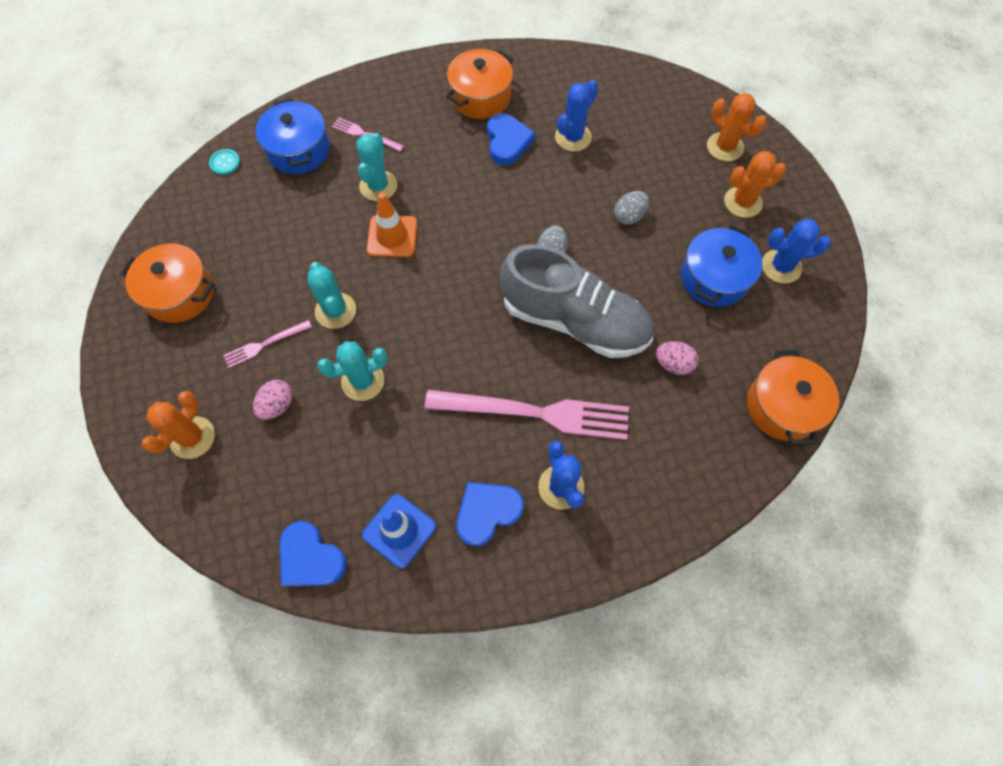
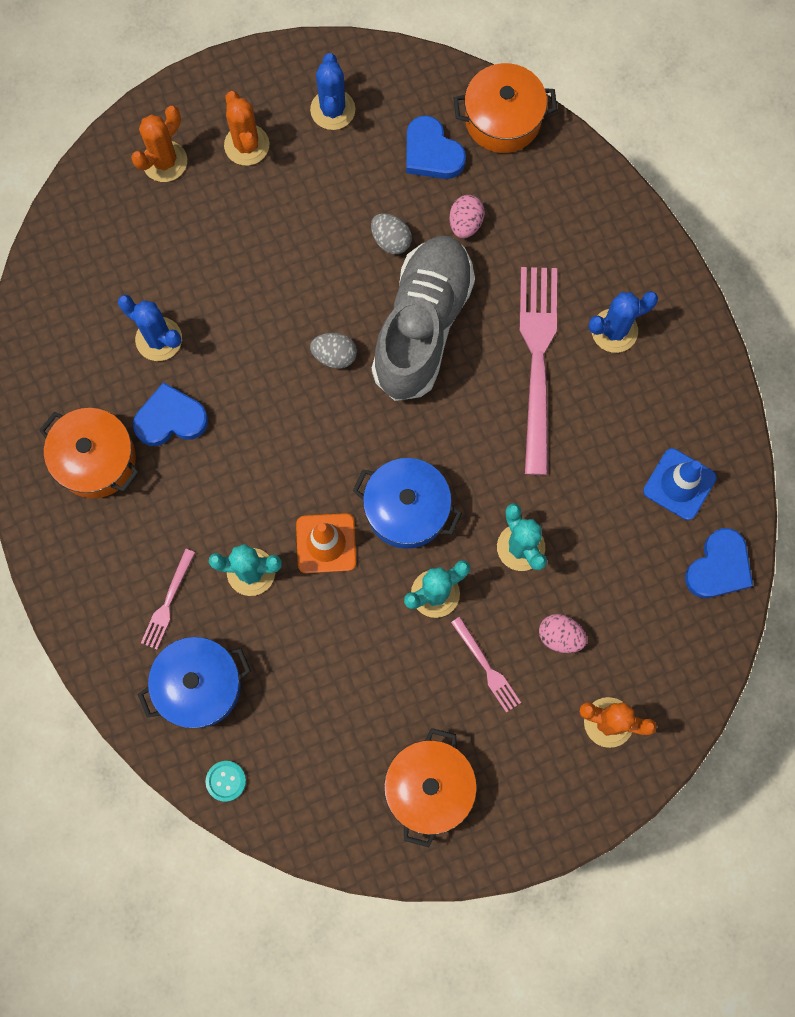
camera: 95 degrees left, 10 degrees up
(487, 512) = (650, 400): blue heart -> blue heart (431, 153)
(629, 216) = (276, 270): grey egg -> grey egg (391, 240)
(714, 278) = (354, 179): blue pot -> blue pot (406, 509)

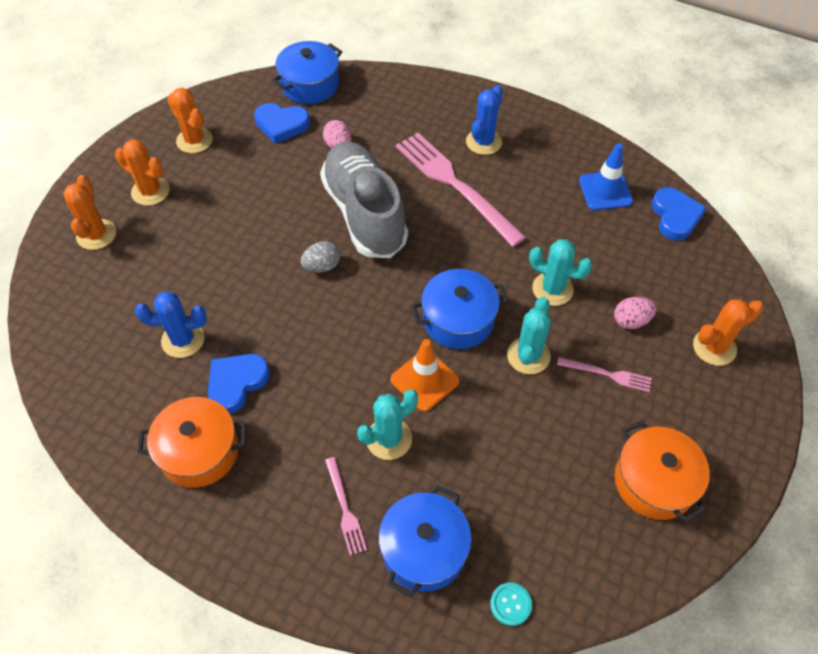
camera: 40 degrees left, 20 degrees down
(332, 110) = (194, 140): blue cactus -> orange cactus
(391, 240) = (299, 182): grey egg -> none
(502, 119) = (310, 85): orange pot -> blue pot

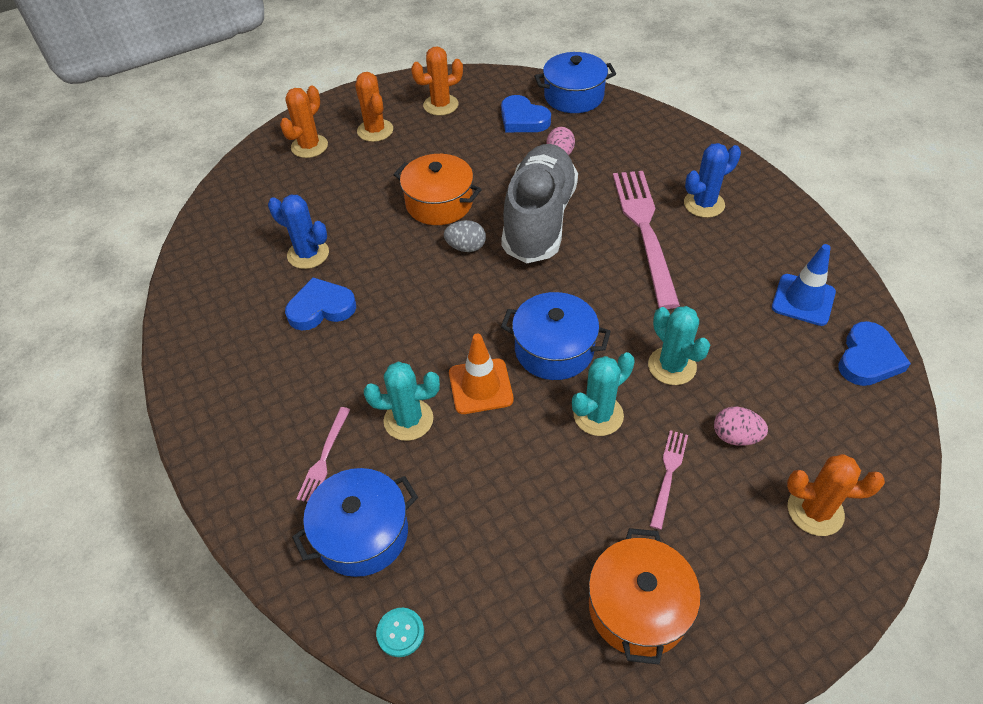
camera: 35 degrees right, 5 degrees down
(194, 140) = (441, 105): orange cactus -> orange cactus turned 75 degrees clockwise
(199, 451) = (250, 347): orange pot -> orange pot (439, 203)
(607, 374) = (668, 475): pink fork -> pink fork turned 120 degrees counterclockwise

